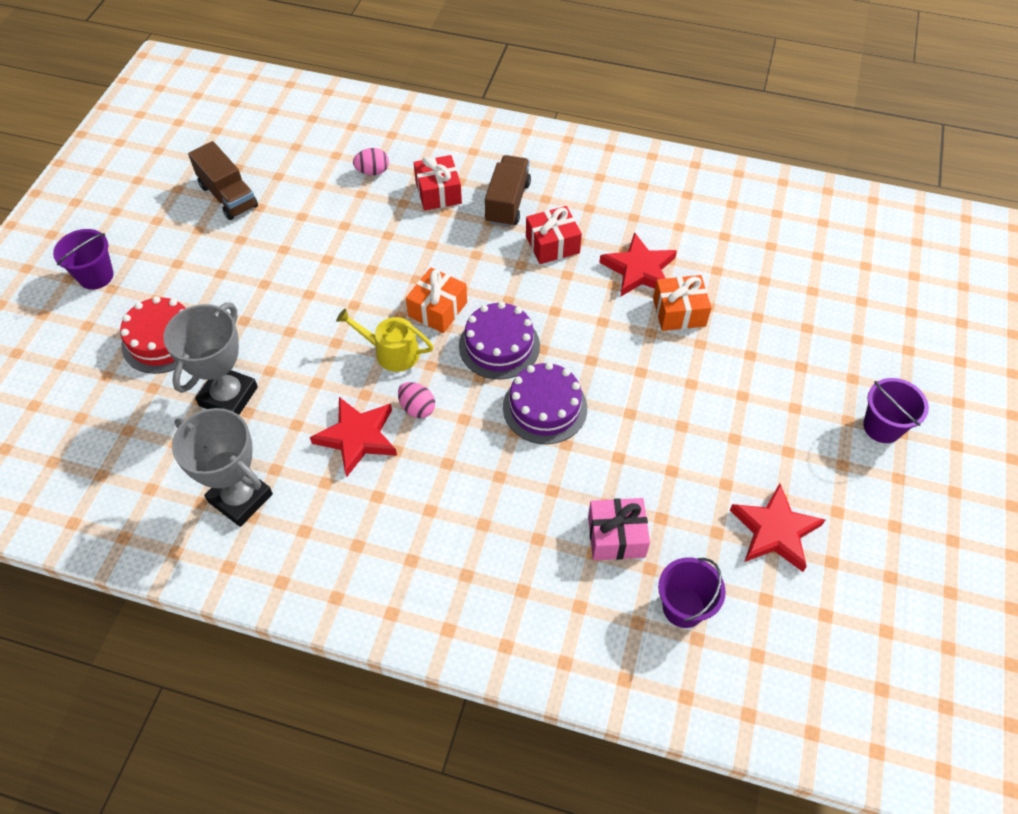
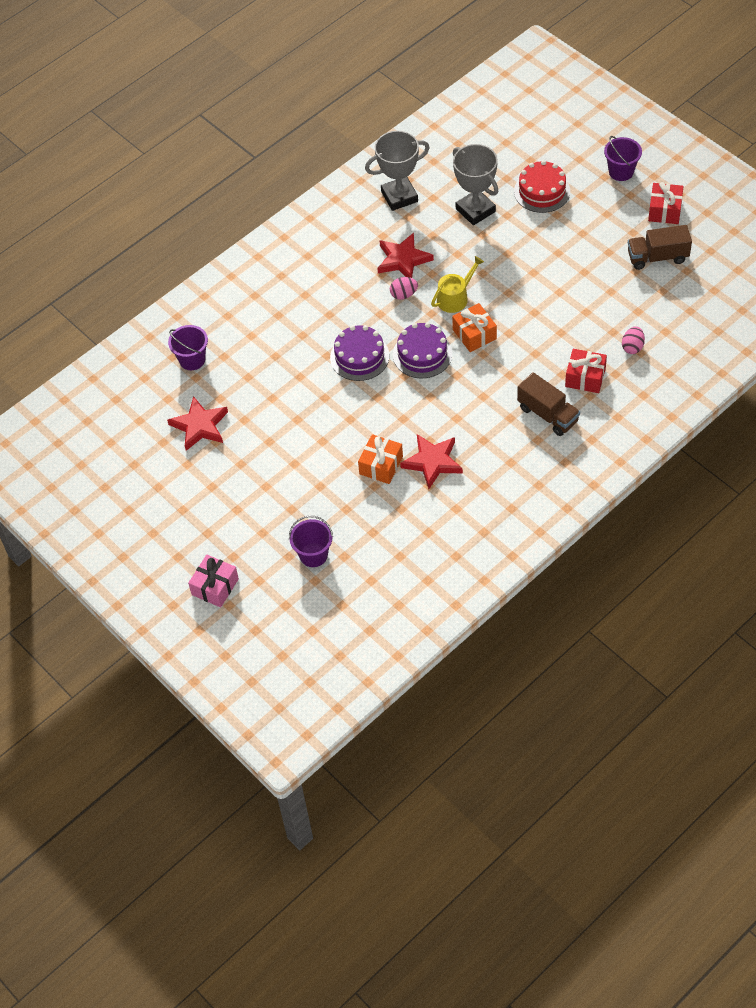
camera: 125 degrees right, 0 degrees up
(552, 244) = (489, 422): red gift -> red gift (664, 210)
(616, 536) = (253, 350): pink gift -> pink gift (215, 587)
(882, 427) = (219, 525): purple bucket -> purple bucket (313, 555)

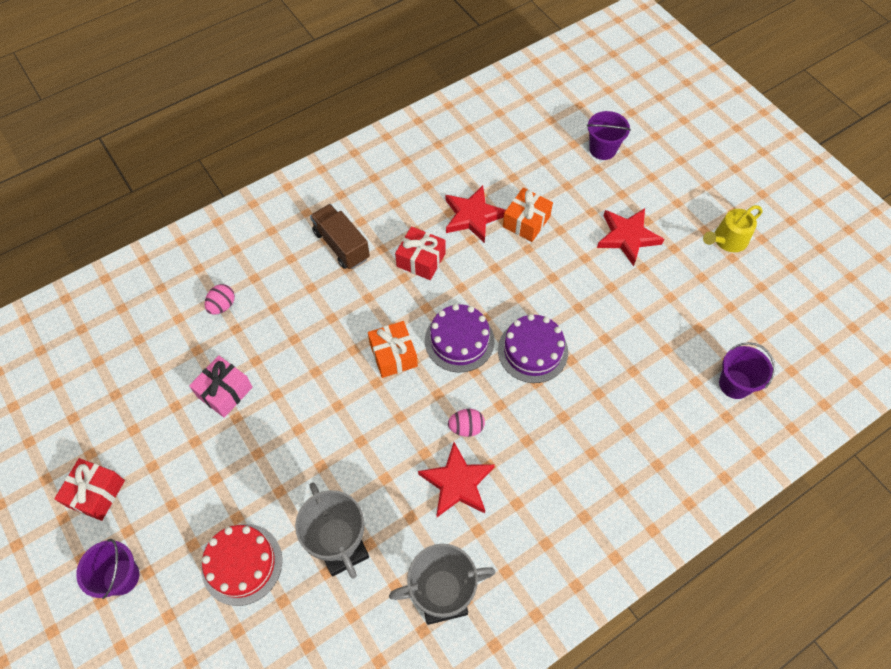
camera: 175 degrees left, 5 degrees up
(200, 426) = (720, 298): red star -> red star (627, 237)
(215, 587) = (697, 136): pink gift -> pink gift (224, 392)
(455, 298) = (403, 410): yellow watering can -> yellow watering can (727, 240)
(585, 377) = (287, 279): red gift -> red gift (421, 260)
(657, 257) = (139, 421): brown truck -> none

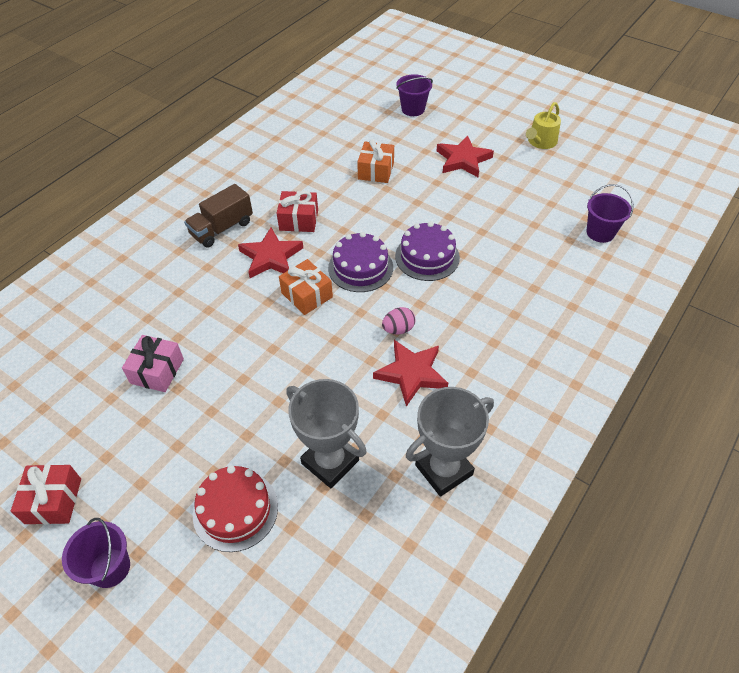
camera: 20 degrees left, 10 degrees down
(222, 306) = (127, 304): pink egg -> none
(341, 245) = (222, 228): brown truck -> brown truck turned 75 degrees counterclockwise
(473, 216) = (329, 178): red star -> red star (271, 257)

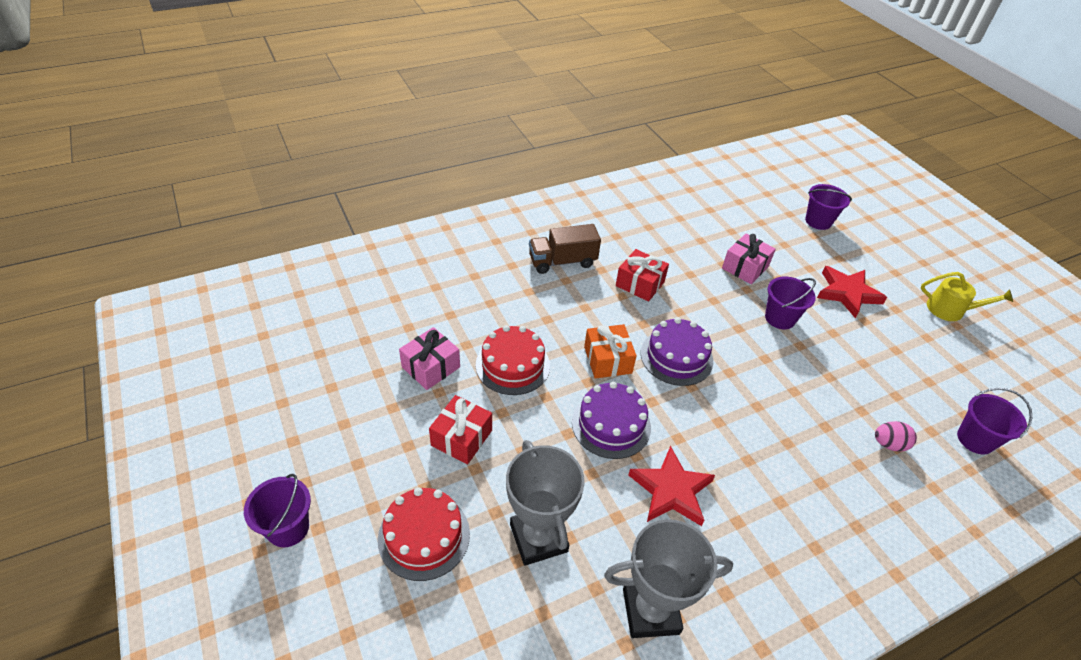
camera: 25 degrees right, 5 degrees down
(53, 501) = (280, 440): red gift -> red gift (462, 438)
(229, 336) = (512, 365): none -> red cake
(271, 257) = (593, 308): red star -> none
(376, 171) = (745, 267): orange gift -> pink gift
(398, 329) = (682, 437): pink egg -> pink egg (889, 444)
(423, 201) = (780, 318): none -> purple bucket
(427, 257) = (753, 377): purple cake -> purple cake (611, 424)
(540, 142) = (950, 310): yellow watering can -> yellow watering can turned 135 degrees counterclockwise

